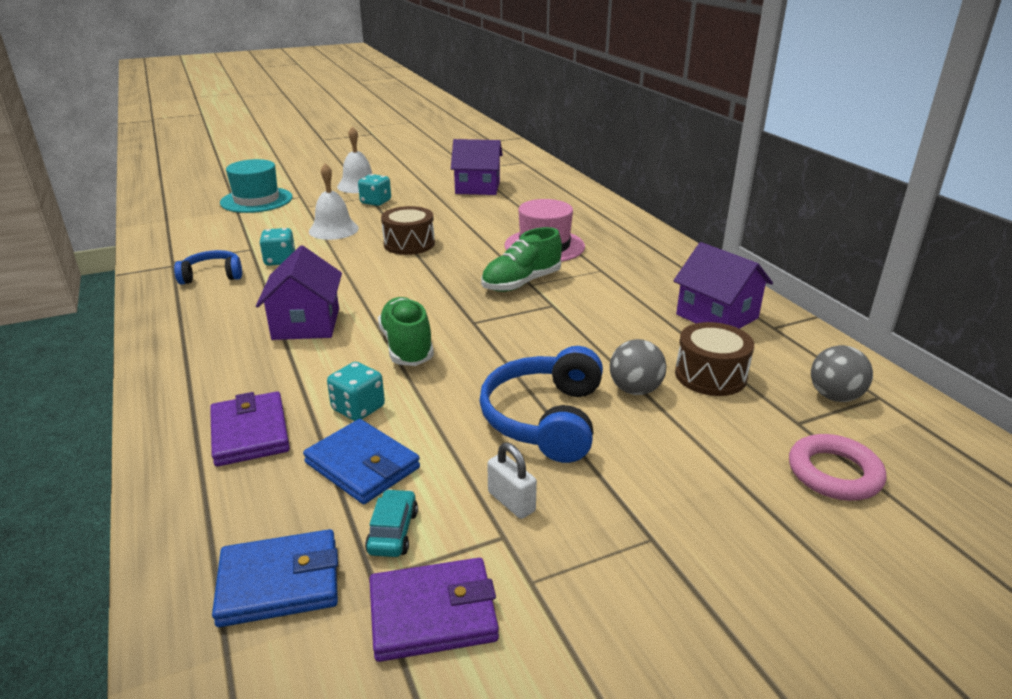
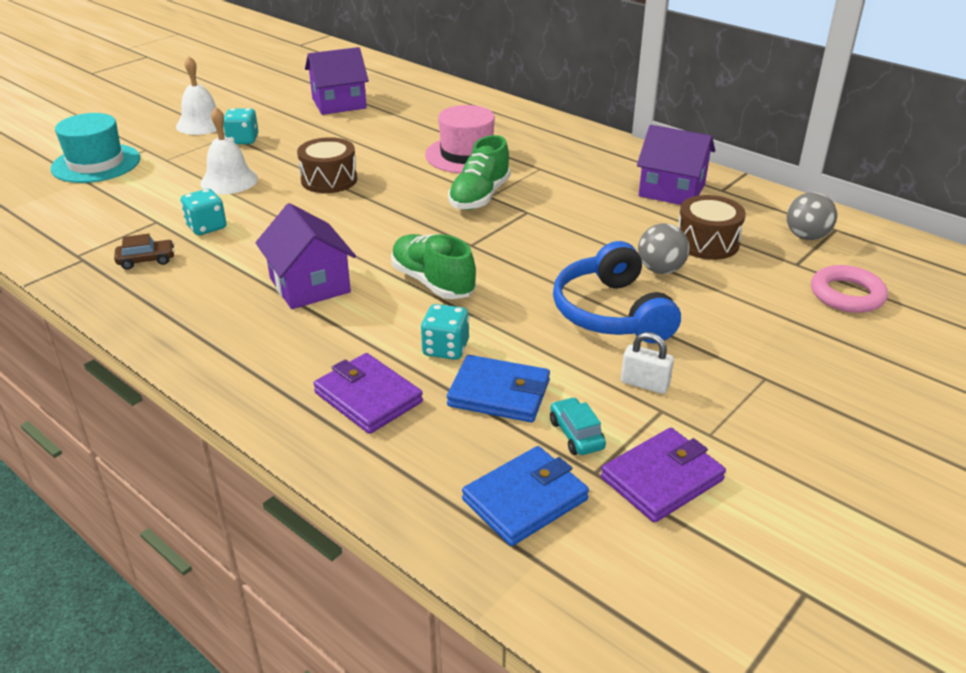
camera: 25 degrees left, 5 degrees up
(212, 276) = (147, 260): blue headphones -> brown car

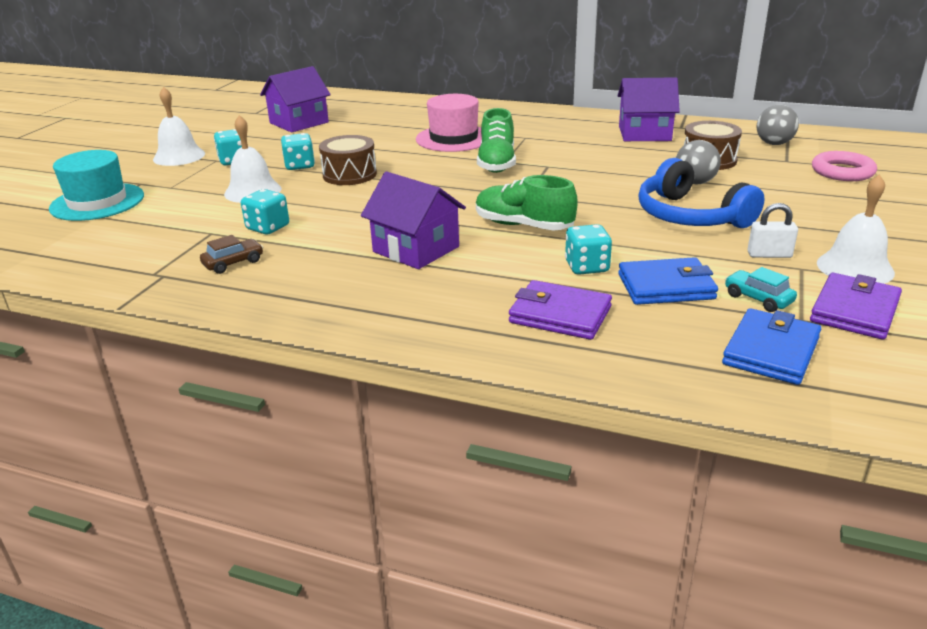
camera: 20 degrees left, 5 degrees down
(294, 158) = (299, 166): none -> turquoise dice
(721, 426) = (855, 268): none -> white bell

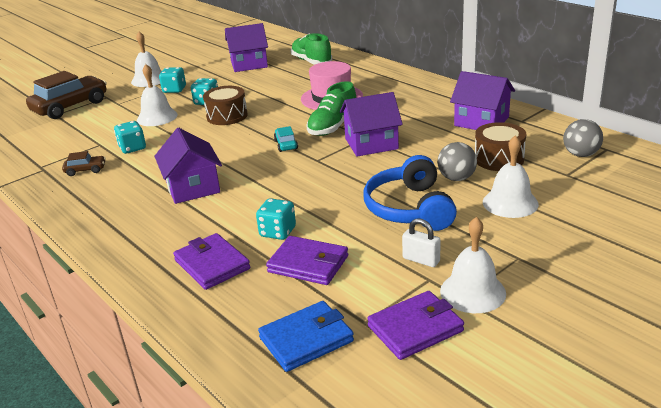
camera: 30 degrees right, 0 degrees up
(97, 202) = (70, 107): turquoise hat -> brown car
(523, 226) = (281, 186): green shoe -> green shoe (311, 61)
(563, 170) = (371, 143): none -> purple house
(666, 286) = (308, 264): blue wallet -> purple wallet
(758, 299) = (358, 295): turquoise car -> turquoise car (286, 145)
(774, 191) = (510, 203): none -> white bell
(842, 172) = (602, 197): pink ring -> none

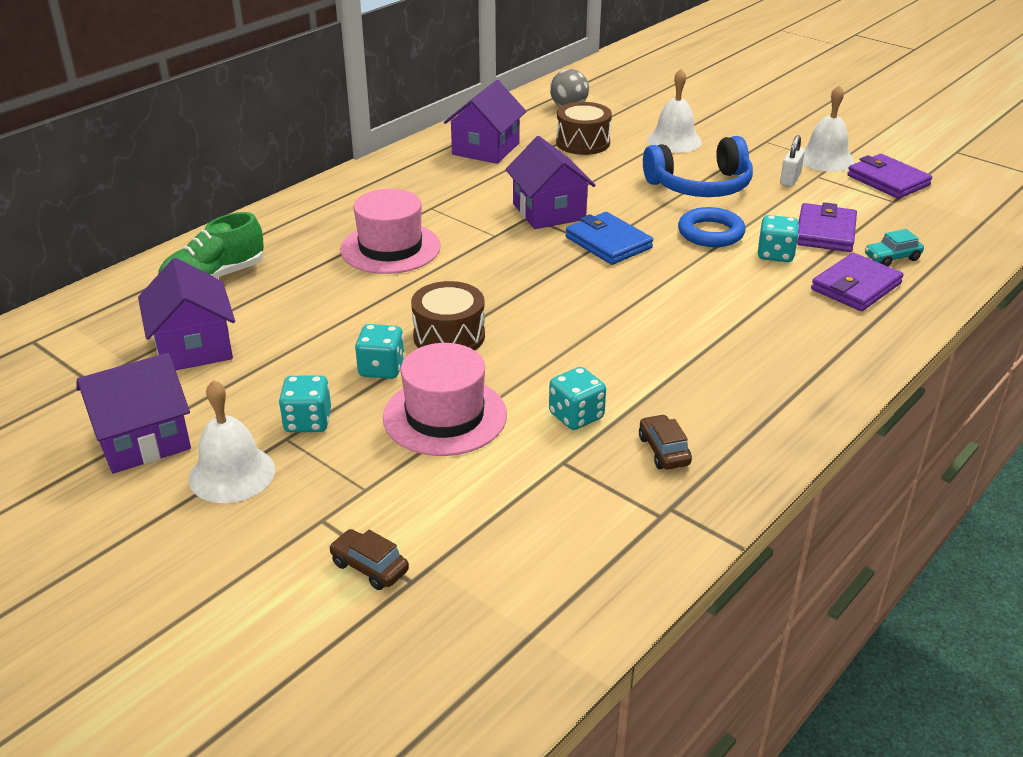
camera: 100 degrees left, 5 degrees up
(70, 107) = (369, 567): brown car -> brown car, size x0.45
(157, 117) = (445, 416): white bell -> pink hat
(193, 187) = (693, 329): purple house -> purple house (142, 440)
(286, 145) = (555, 271): turquoise car -> turquoise car (892, 258)
(306, 339) = (934, 224): blue wallet -> blue wallet (608, 243)
(322, 206) = (710, 233): none -> blue ring
(333, 127) = (496, 240): green shoe -> none
(456, 178) = (630, 163): grey ball -> none

